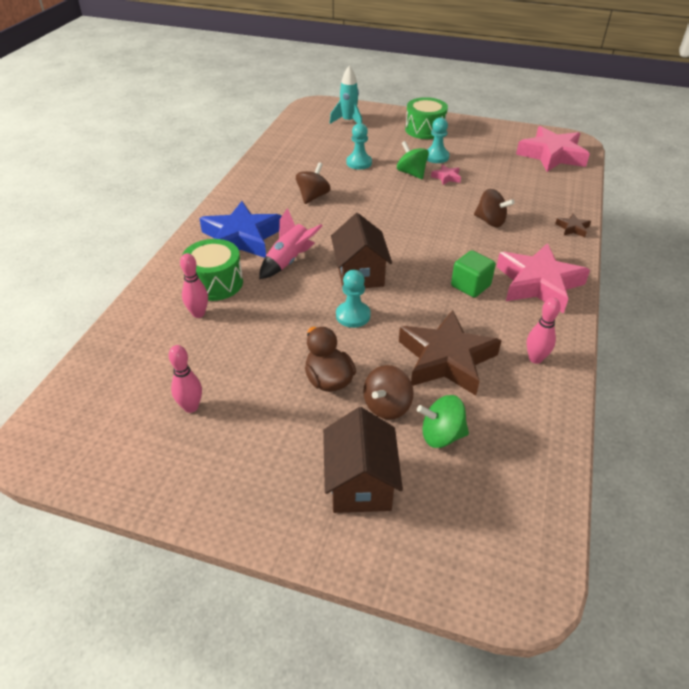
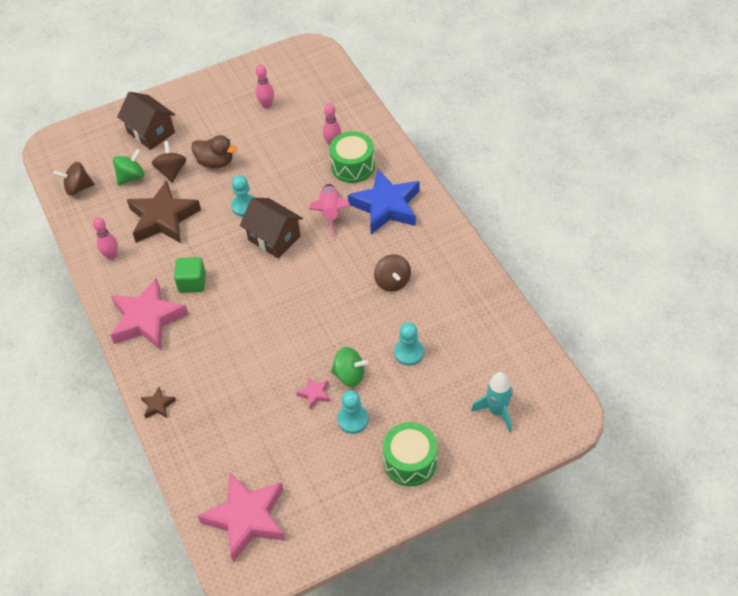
camera: 140 degrees right, 10 degrees up
(490, 221) = (229, 362): brown spinning top -> brown spinning top (78, 188)

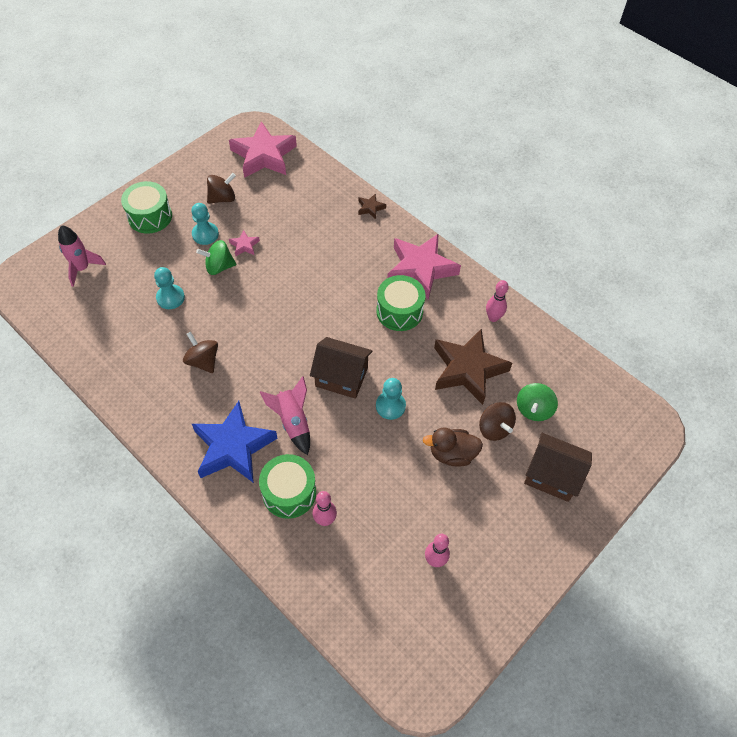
camera: 155 degrees right, 5 degrees up
(78, 188) = (580, 381): brown spinning top -> brown spinning top (222, 198)
(192, 282) = (399, 311): green cube -> green drum
(497, 411) = (82, 268): turquoise rocket -> pink rocket

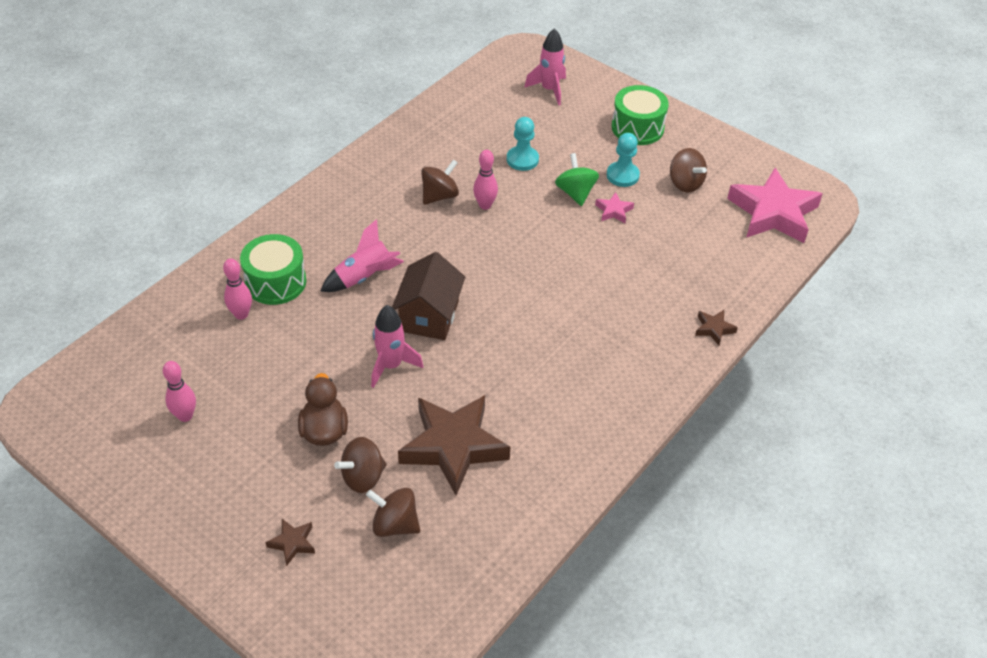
camera: 85 degrees right, 10 degrees down
(233, 447) = (331, 232): blue star -> none
(390, 406) = (391, 365): turquoise pawn -> pink rocket
(399, 311) = (538, 369): green drum -> none
(420, 269) = (616, 389): pink star -> none
(493, 318) = (545, 477): pink bowling pin -> pink bowling pin (485, 205)
(533, 409) = (395, 524): green spinning top -> brown spinning top
(552, 475) = (292, 543): brown house -> brown star

